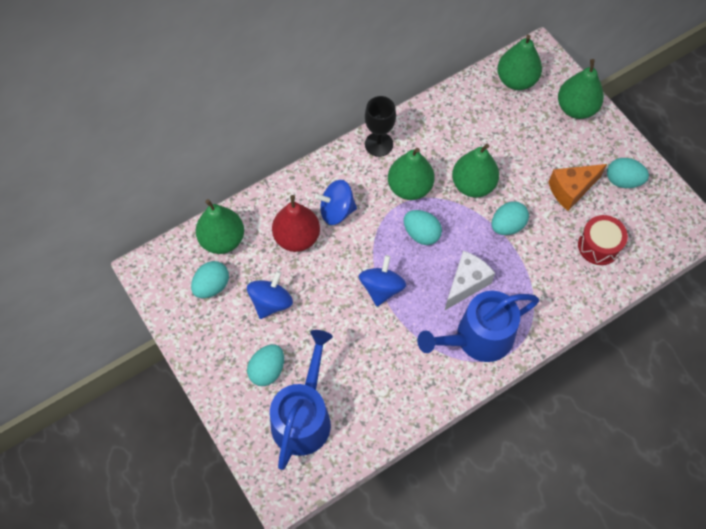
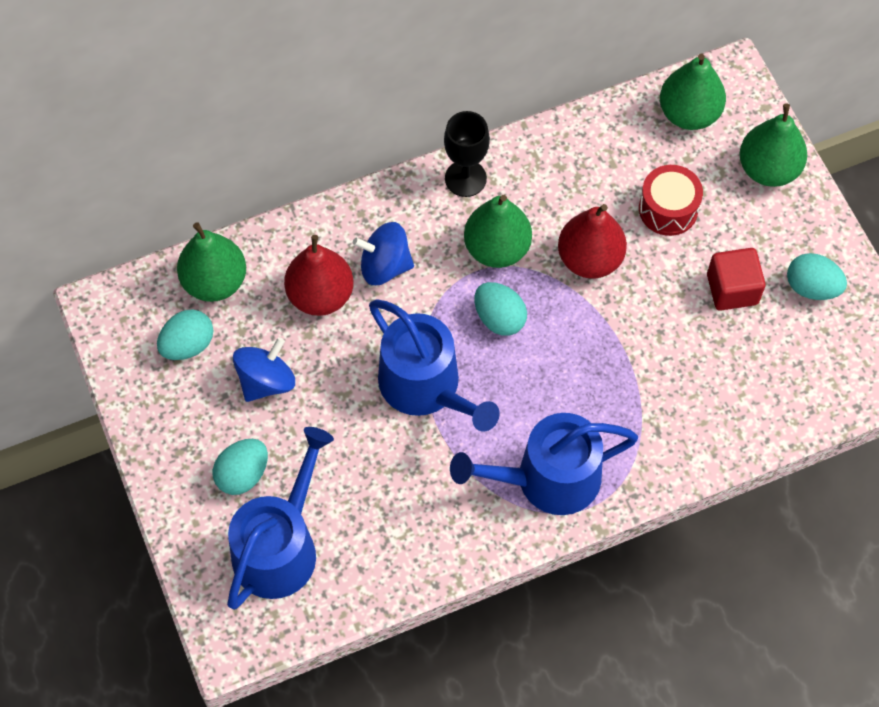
camera: 10 degrees right, 0 degrees up
(381, 288) = (426, 386): blue spinning top -> blue watering can
(466, 284) = (547, 400): white cheese -> none
(473, 185) = (589, 259): green pear -> red pear
(507, 226) = (626, 326): turquoise egg -> none
(571, 190) = (732, 289): orange cheese -> red cube
(599, 246) = (753, 376): red drum -> red drum (668, 209)

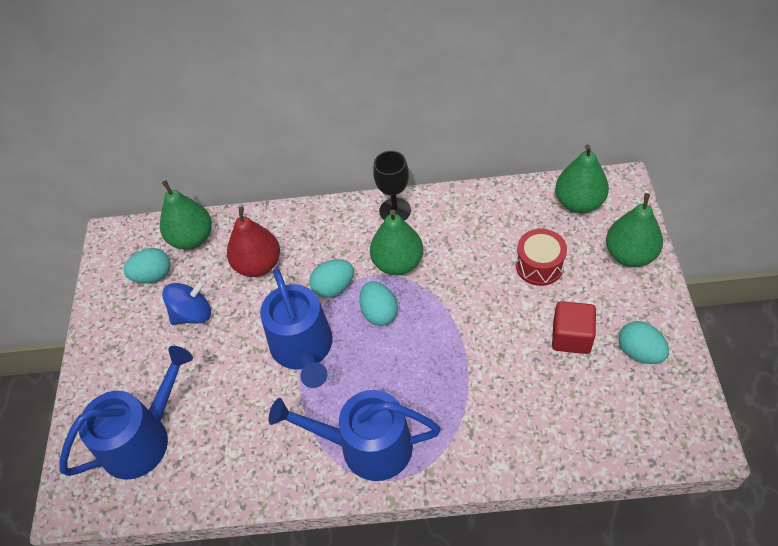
camera: 25 degrees right, 10 degrees down
(243, 474) = (143, 376): turquoise egg -> turquoise egg (333, 287)
(384, 266) = (312, 256): blue spinning top -> none
(589, 259) = (465, 287): red pear -> none

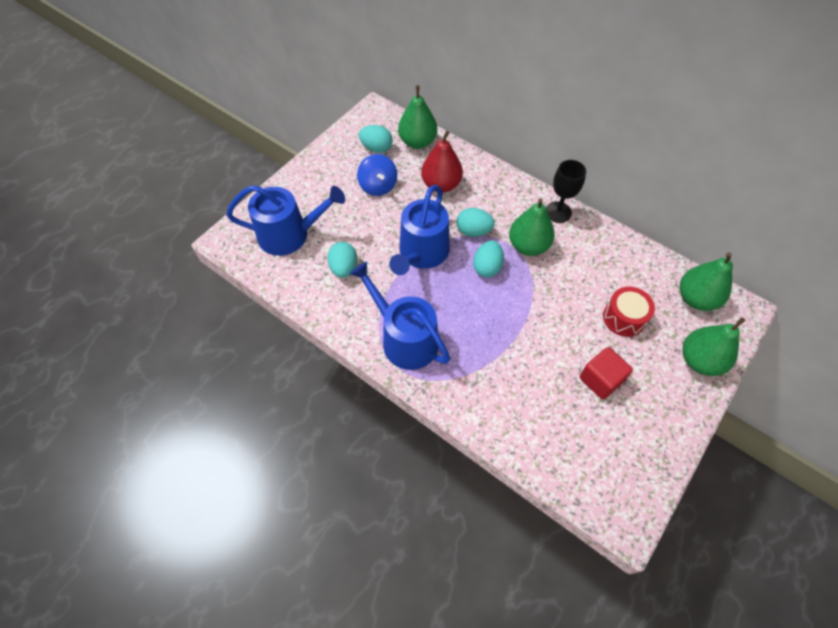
camera: 35 degrees right, 5 degrees up
(192, 314) = (378, 186): blue spinning top -> blue spinning top turned 60 degrees clockwise
(639, 352) = (640, 428): turquoise egg -> turquoise egg (344, 268)

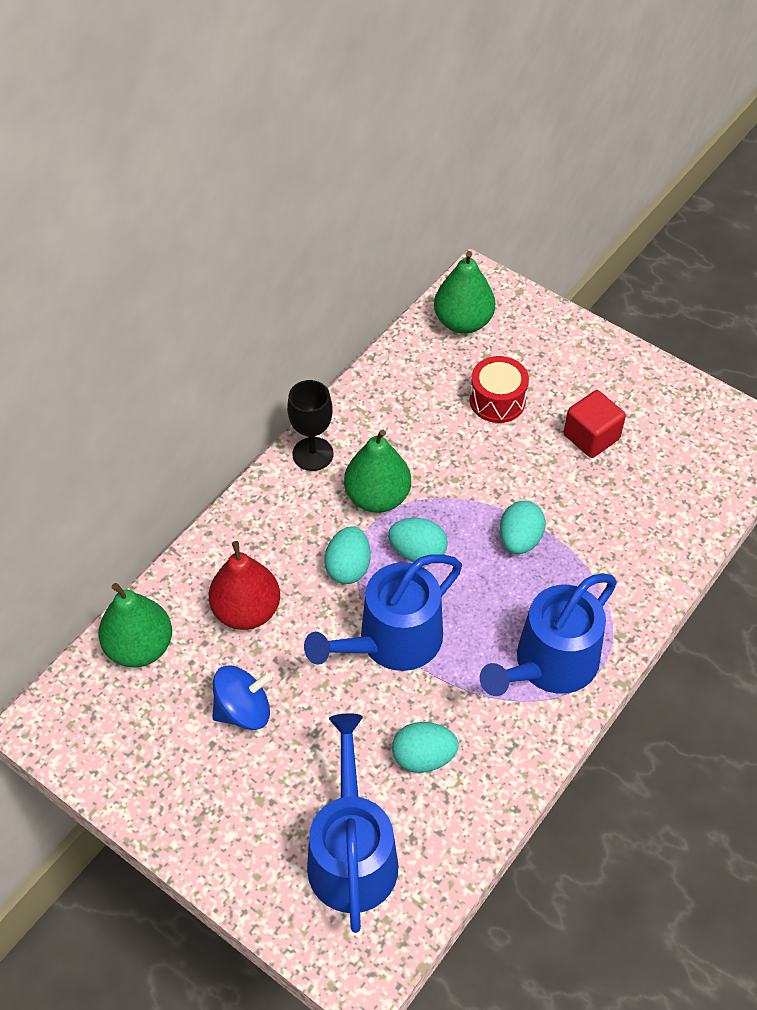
camera: 90 degrees left, 5 degrees down
(376, 148) = (148, 716): turquoise egg -> turquoise egg (519, 540)
(421, 253) = (392, 641): blue watering can -> blue watering can turned 120 degrees clockwise
(699, 360) = (554, 335): green pear -> none

